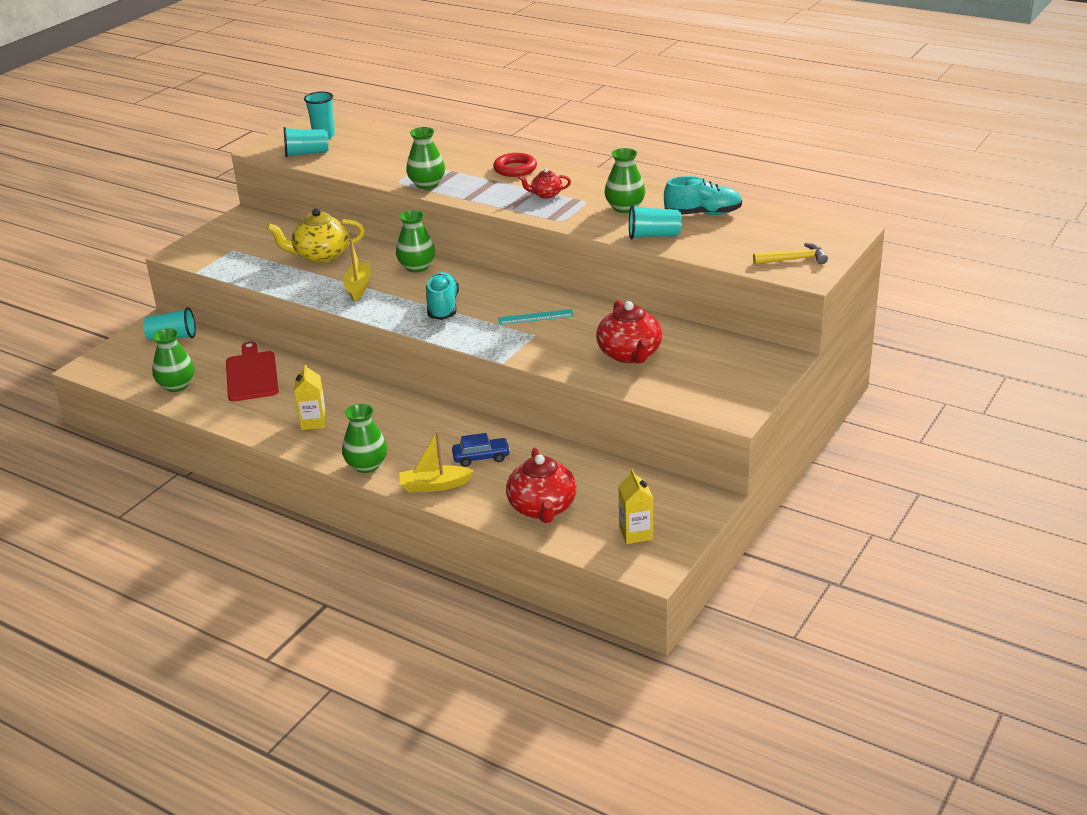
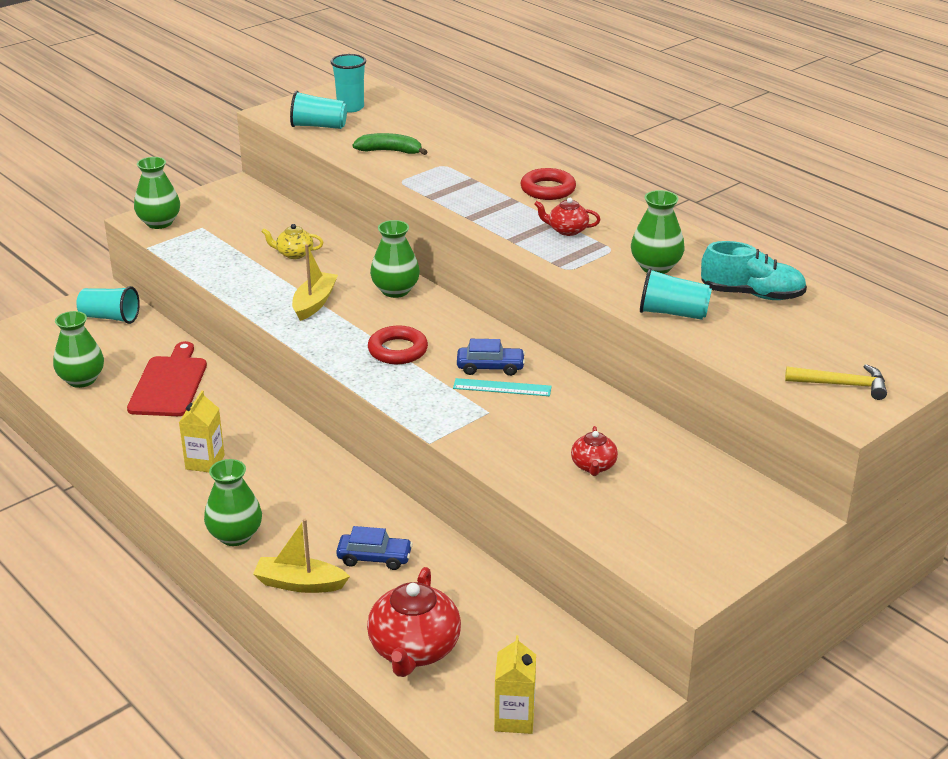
camera: 15 degrees right, 0 degrees up
(320, 256) = (294, 254): yellow teapot -> yellow teapot, size x0.53
(376, 162) = (390, 151): none -> green banana
(427, 184) = (433, 190): green vase -> green vase (159, 223)
(443, 307) = (398, 350): turquoise shoe -> red ring
(519, 305) = (490, 367): none -> blue car
(630, 354) = (593, 466): red teapot -> red teapot, size x0.53

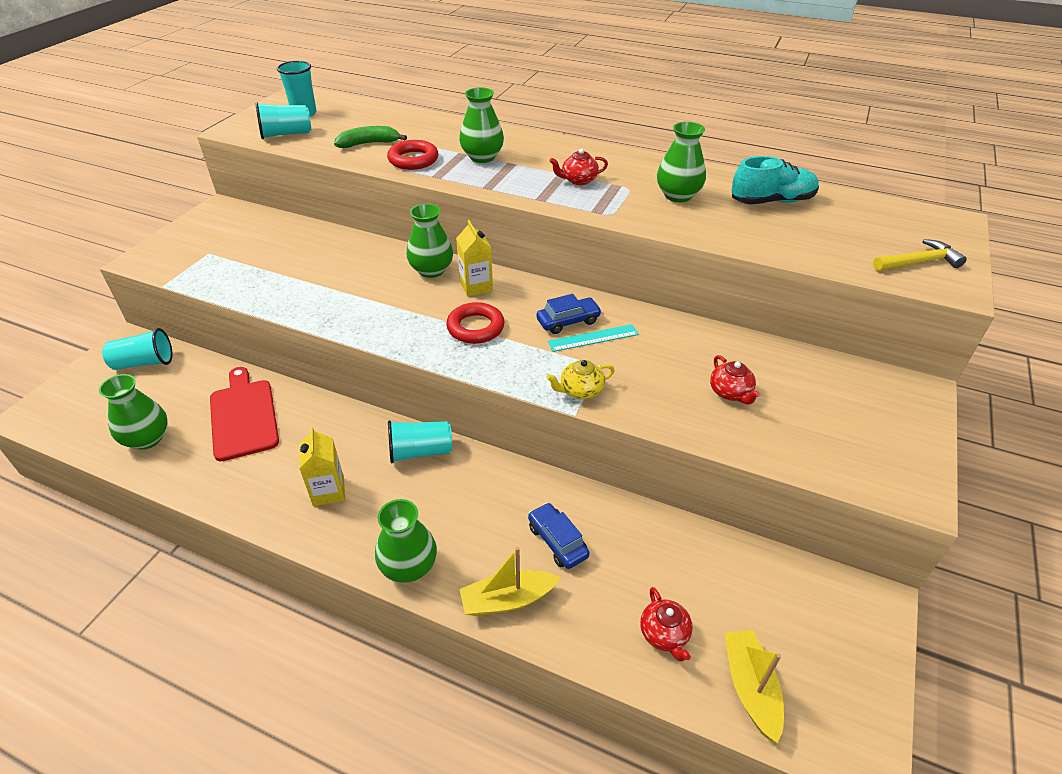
camera: 25 degrees left, 10 degrees up
(159, 223) = (161, 258): green vase -> green vase (482, 157)
(294, 254) = (315, 258): yellow teapot -> yellow teapot (580, 390)
(314, 303) = (366, 301): yellow boat -> yellow boat (750, 687)
(374, 558) = (557, 541): blue car -> blue car turned 105 degrees counterclockwise
(414, 649) = (664, 634): red teapot -> red teapot, size x0.53
(514, 718) = (807, 677): yellow carton -> yellow carton (476, 286)
(548, 189) = (531, 149): red ring -> red ring (413, 160)
(673, 313) = (731, 232): turquoise cup -> turquoise cup (420, 452)

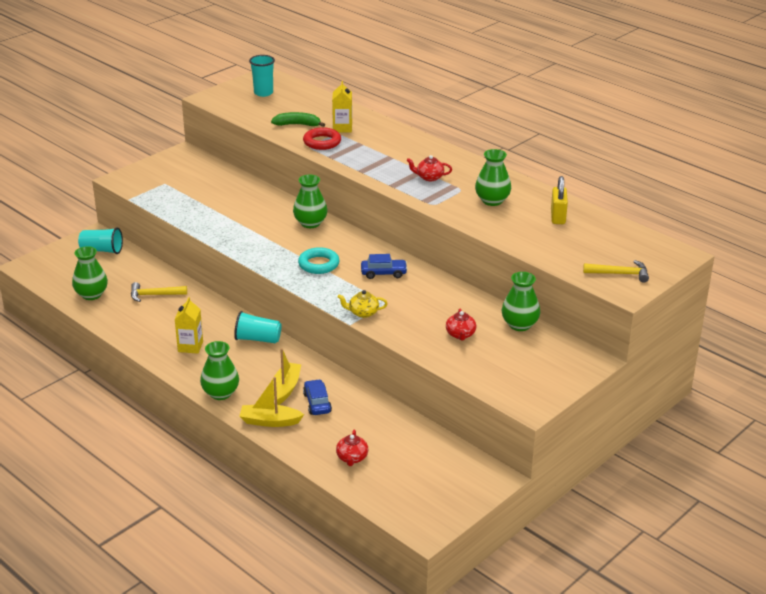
camera: 20 degrees right, 10 degrees down
(243, 416) = (154, 295): red cutting board -> yellow hammer
(286, 134) = (243, 108): turquoise cup -> none
(475, 327) = (318, 264): red ring -> turquoise ring
(476, 286) = (335, 239): yellow carton -> yellow carton (342, 128)
(482, 157) = (372, 149): green vase -> green vase (519, 325)
(593, 338) = (393, 286): turquoise ruler -> none
(750, 687) = (385, 491): yellow boat -> yellow boat (285, 388)
(772, 201) = (558, 217): turquoise shoe -> yellow padlock

